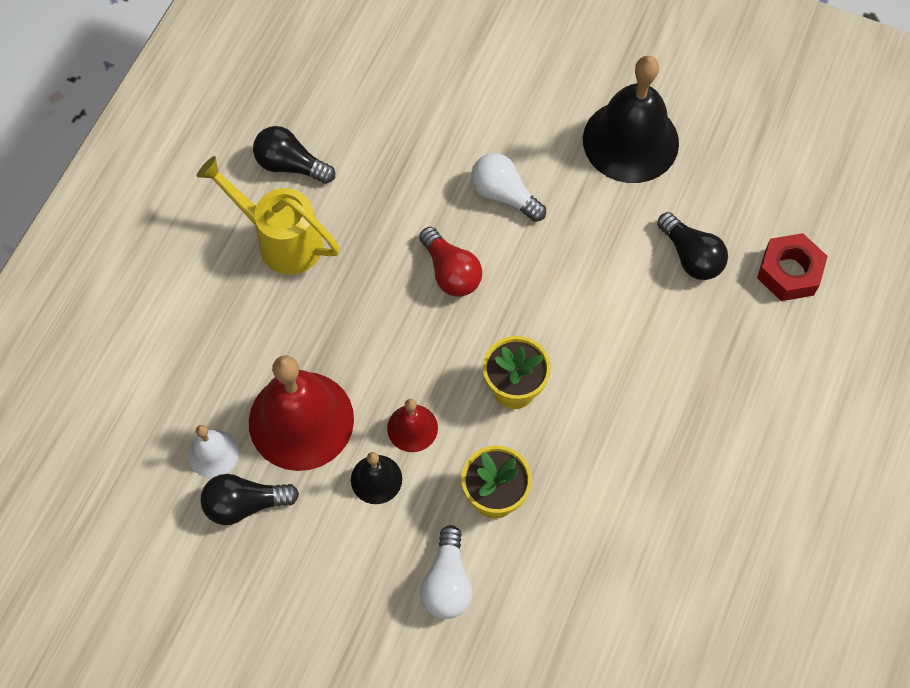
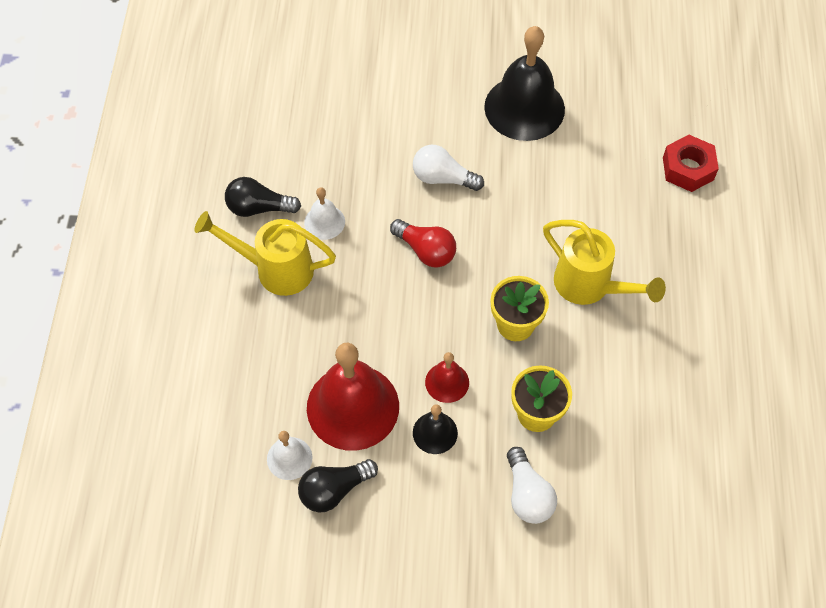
camera: 20 degrees left, 5 degrees down
(354, 204) = (324, 222): none -> white bell
(615, 372) = (589, 286): none -> yellow watering can
(691, 256) = (608, 180): black light bulb -> none

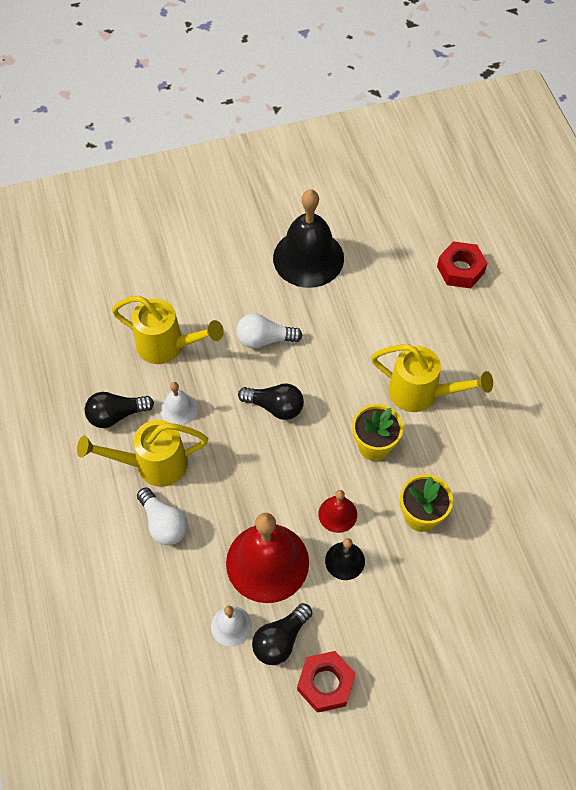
camera: 20 degrees left, 0 degrees up
(339, 154) = (167, 346): none -> yellow watering can
(363, 551) = (325, 684): none -> red nut
(425, 250) = (275, 407): red light bulb -> black light bulb
(527, 494) = (440, 586): white light bulb -> white light bulb (163, 523)

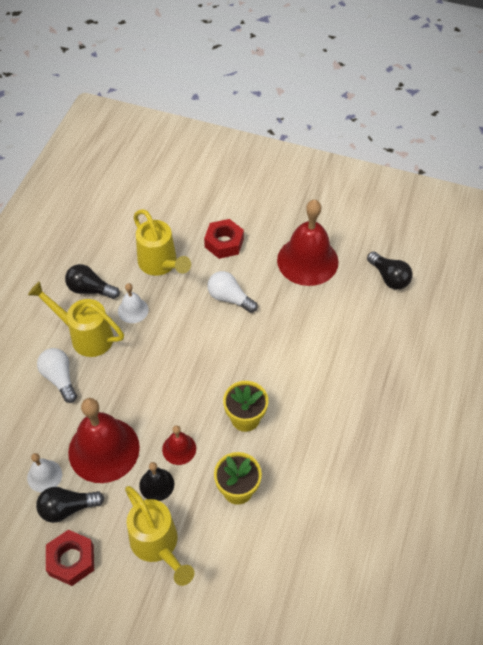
camera: 35 degrees right, 5 degrees down
(163, 523) = (60, 378): white light bulb -> white light bulb turned 150 degrees clockwise
(275, 407) = (198, 348): black light bulb -> black light bulb (389, 277)
(308, 258) = (307, 260): black bell -> red bell
(421, 393) = (311, 403): yellow watering can -> yellow watering can (158, 545)
(460, 269) = (417, 332): red nut -> red nut (224, 243)

